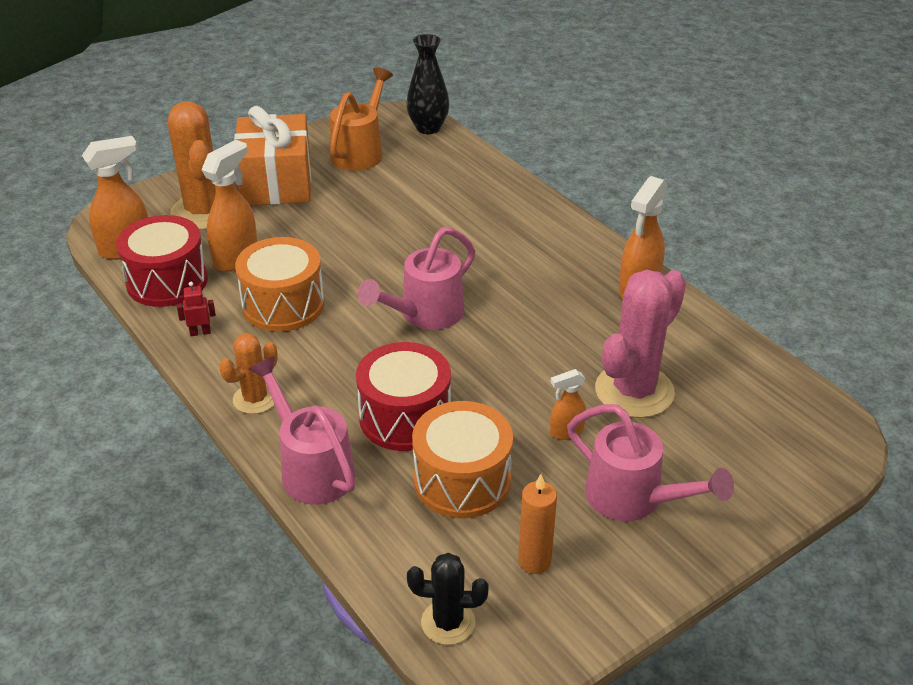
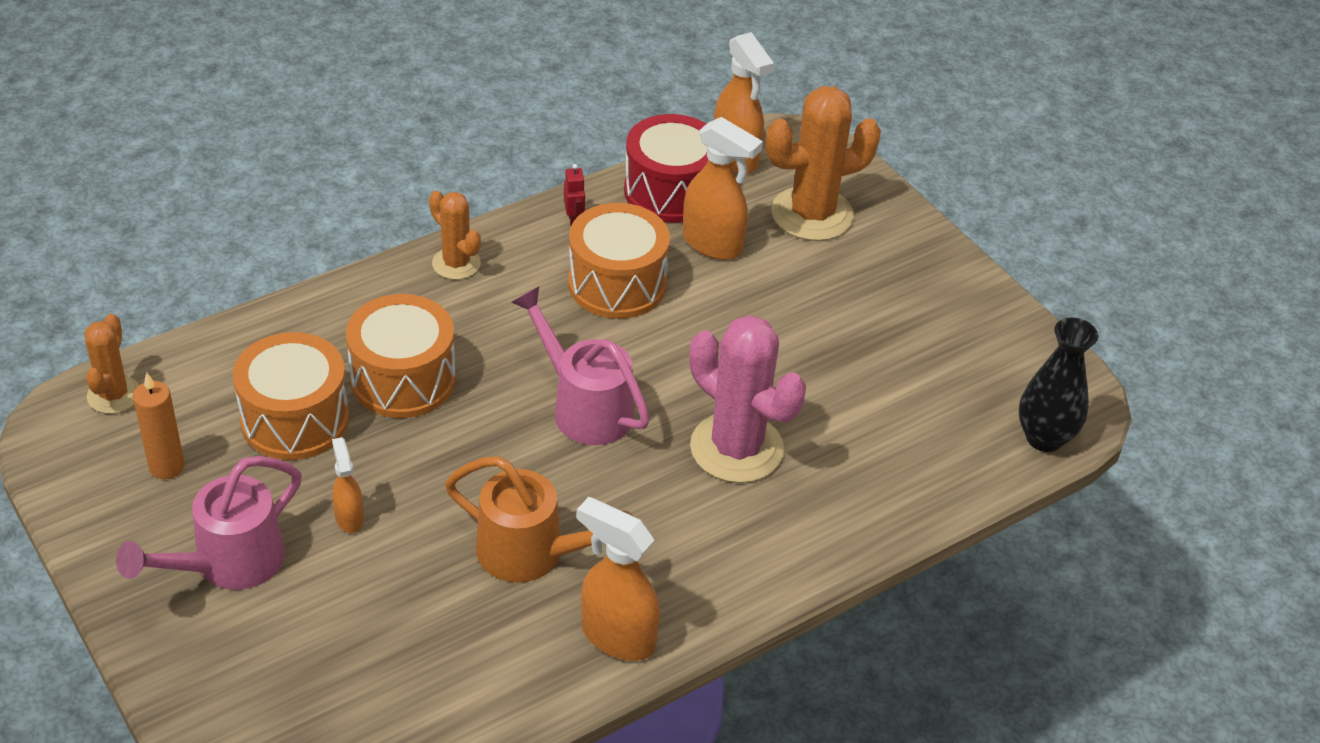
camera: 90 degrees right, 5 degrees up
(276, 183) = (881, 276): orange gift -> none
(312, 468) = (342, 305): pink watering can -> none
(360, 151) = (968, 360): orange watering can -> orange watering can (532, 554)
(405, 417) = (403, 379): red drum -> orange drum
(448, 622) = (114, 395): black cactus -> orange cactus
(634, 391) = (406, 595): pink cactus -> pink cactus (736, 448)

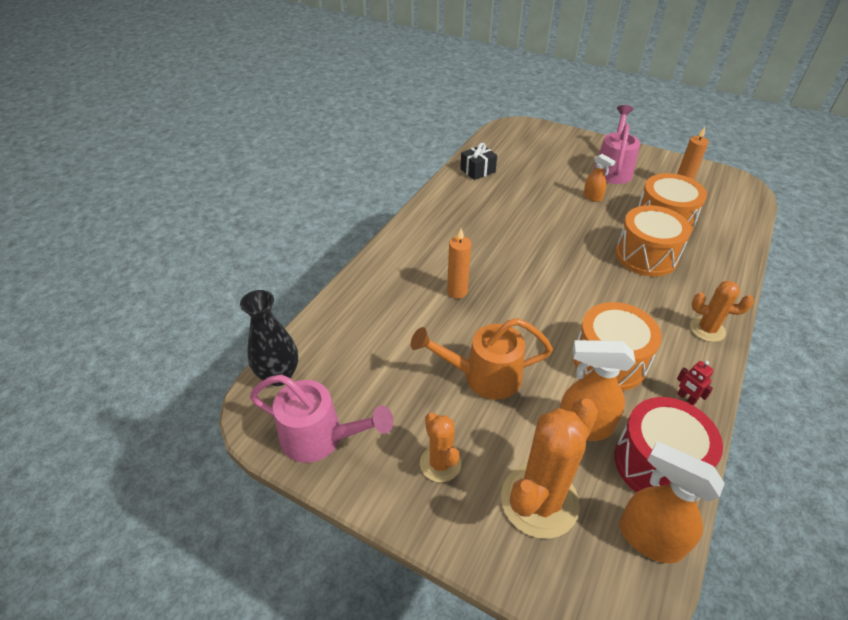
camera: 155 degrees right, 0 degrees up
(114, 395) = (742, 201): orange cactus -> orange cactus (440, 463)
(494, 689) = (477, 170): none -> black gift
(532, 554) = (508, 212): orange watering can -> orange watering can (483, 376)
(585, 407) = (550, 280): pink watering can -> pink watering can (320, 438)
(617, 636) = (448, 199): orange spray bottle -> none
(736, 448) = (457, 291): pink cactus -> orange candle

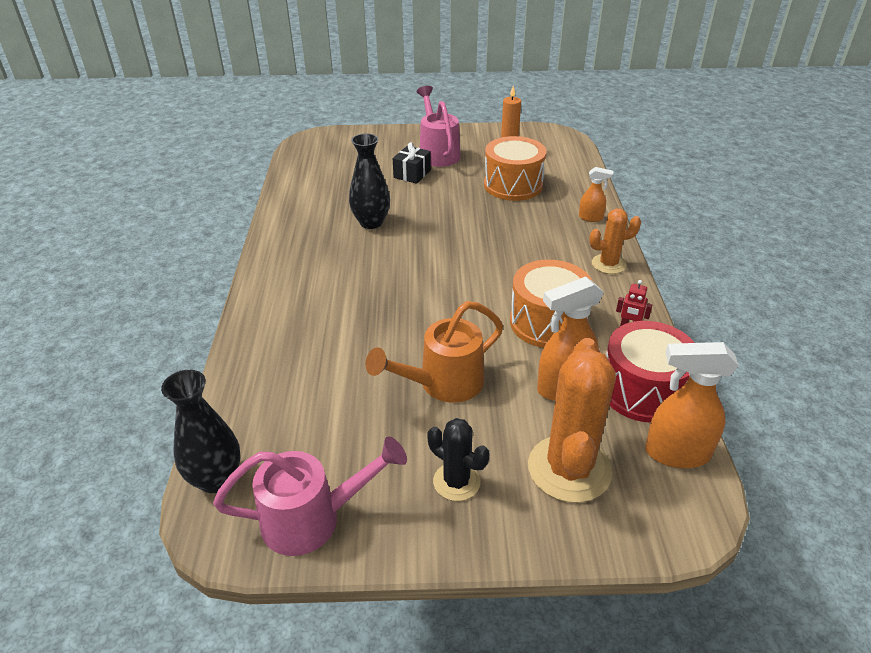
camera: 30 degrees left, 5 degrees down
(440, 463) = (456, 481): orange cactus -> black cactus
(457, 291) = (361, 316): orange candle -> none
(477, 170) = (302, 193): black gift -> black gift (412, 174)
(515, 214) = (371, 222): none -> black vase
(593, 197) = (435, 184): orange spray bottle -> orange spray bottle (591, 218)
(646, 256) = (518, 220): orange drum -> none

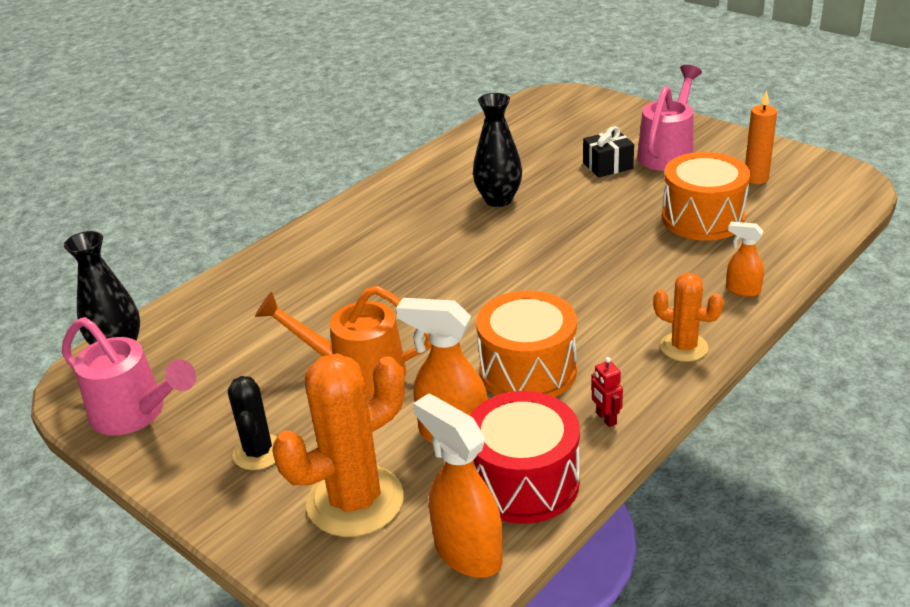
camera: 45 degrees right, 5 degrees down
(591, 218) = (742, 290): orange spray bottle -> orange spray bottle turned 150 degrees clockwise

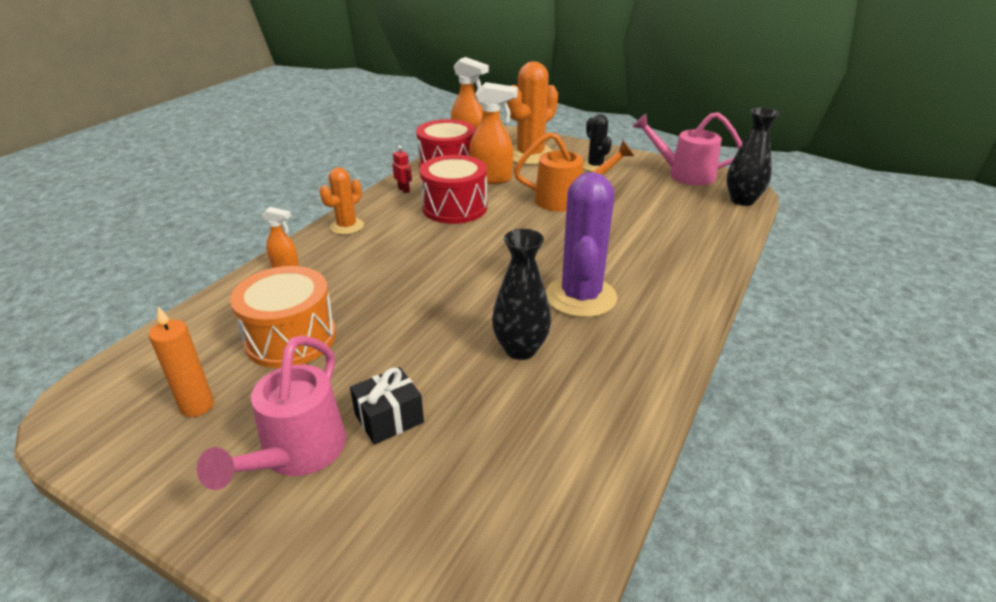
camera: 165 degrees right, 0 degrees up
(423, 237) = (581, 297): none -> purple cactus
(528, 370) = (455, 208): orange drum -> red drum
(684, 347) = (347, 226): orange cactus -> orange cactus turned 75 degrees counterclockwise

